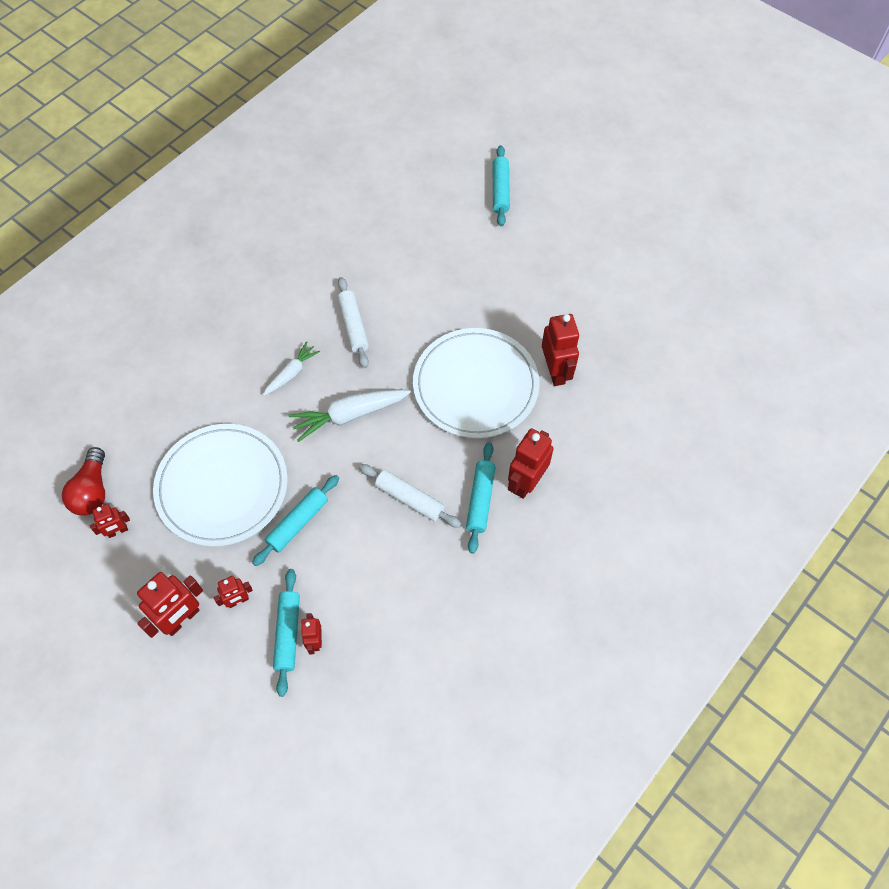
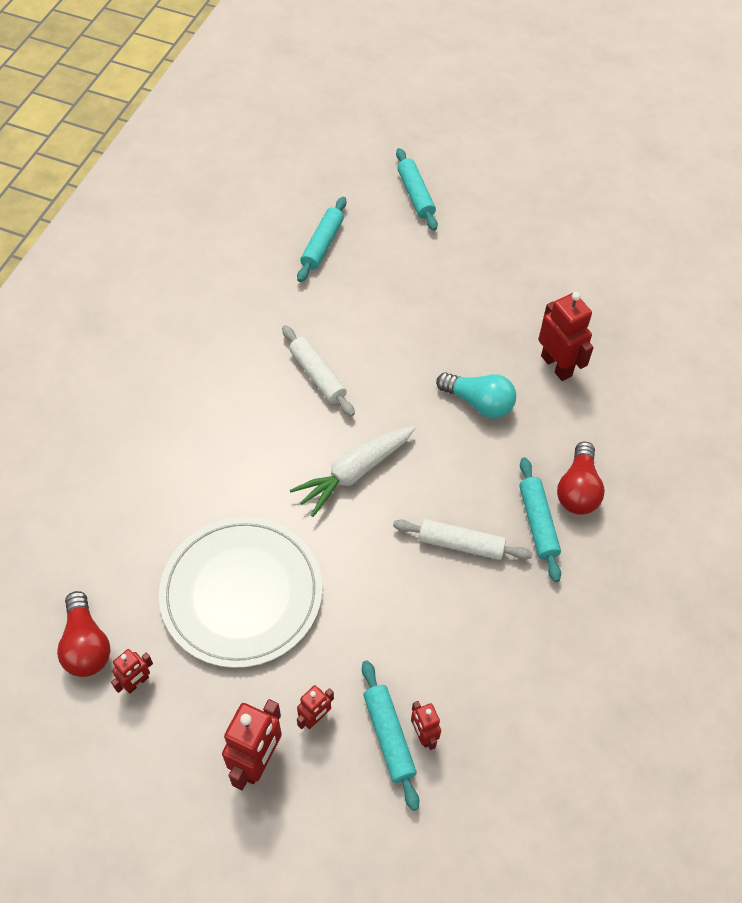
camera: 20 degrees left, 5 degrees down
(291, 373) = (269, 445): white carrot -> none
(297, 523) = (347, 608): turquoise rolling pin -> turquoise rolling pin (322, 245)
(475, 385) = (479, 403): white plate -> turquoise light bulb
(526, 482) = (578, 490): red robot -> red light bulb

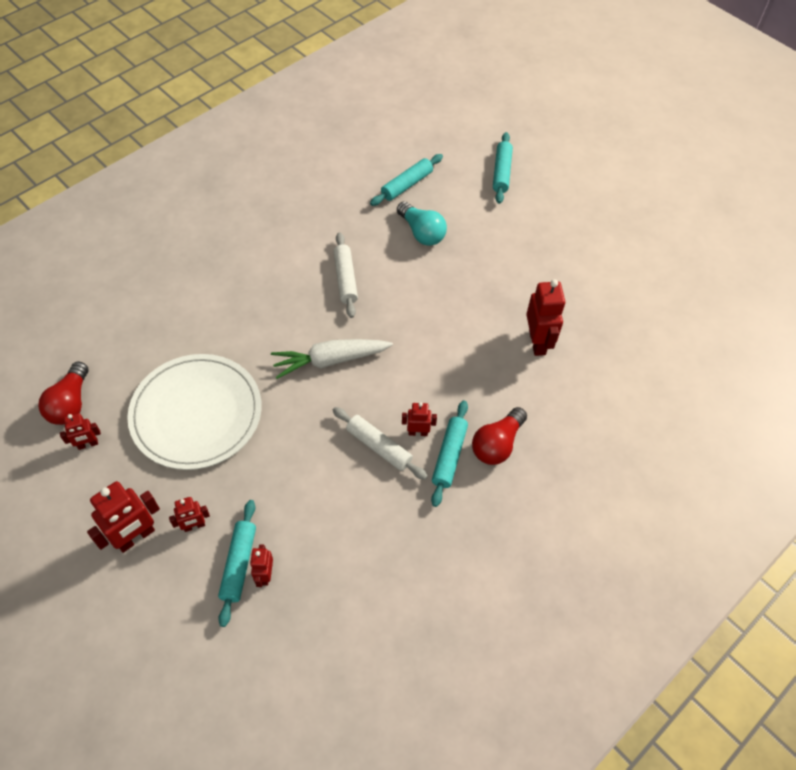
camera: 25 degrees right, 0 degrees up
(479, 403) = (457, 346): turquoise light bulb -> turquoise light bulb (421, 232)
(492, 511) = (418, 432): none -> red robot

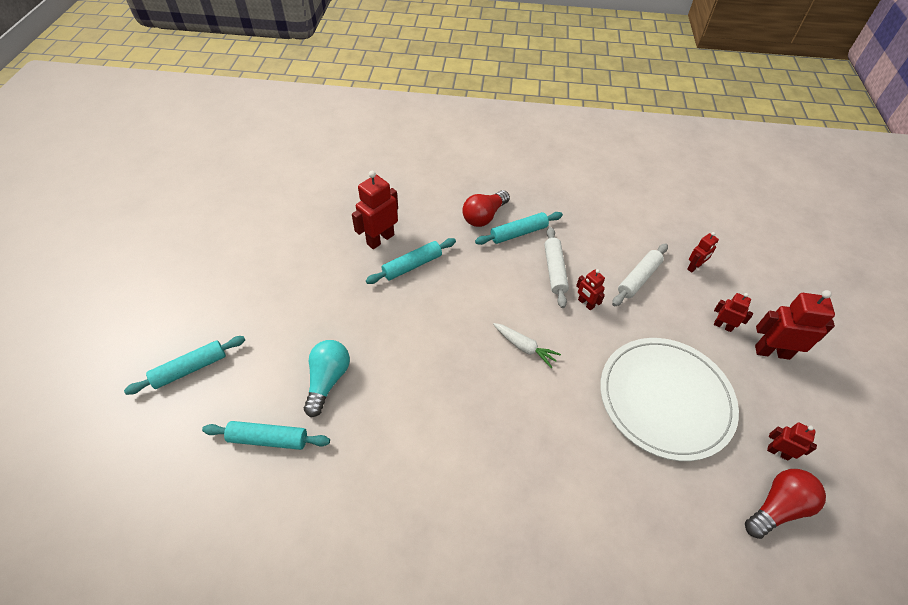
camera: 130 degrees left, 5 degrees down
(239, 564) = (707, 284): turquoise rolling pin -> turquoise rolling pin (412, 265)
(330, 360) = (524, 347): white carrot -> white carrot, size x0.61
(345, 279) = (437, 400): white rolling pin -> white rolling pin (638, 279)
(418, 432) = (521, 258): red robot -> red robot (585, 303)
(497, 444) = (484, 216): red light bulb -> red light bulb turned 135 degrees clockwise

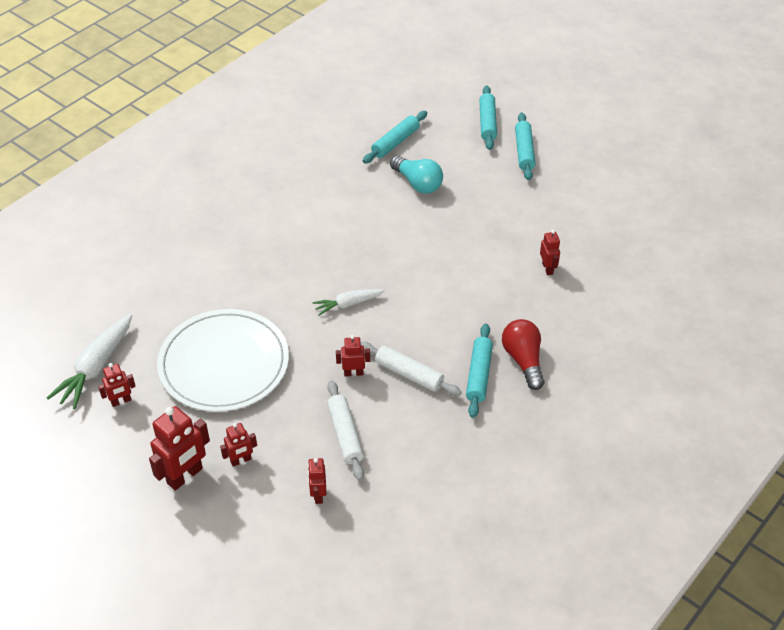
camera: 125 degrees right, 5 degrees down
(380, 239) = (547, 268): red robot -> red robot, size x0.56
(412, 265) = (496, 276): turquoise rolling pin -> turquoise rolling pin (524, 151)
(777, 507) = (96, 367): red light bulb -> white carrot

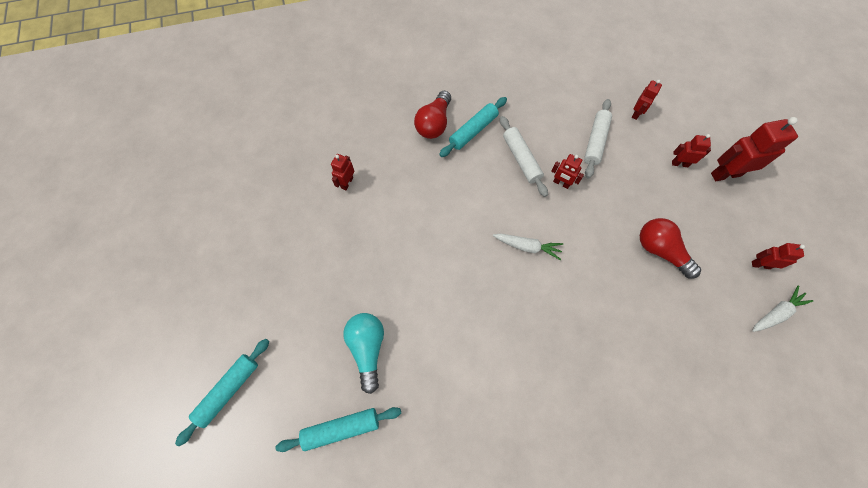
camera: 145 degrees left, 20 degrees up
(96, 367) = (776, 313): white carrot -> white carrot, size x0.61
(224, 363) = (660, 251): white plate -> red light bulb
(524, 151) = (237, 322): turquoise rolling pin -> none

